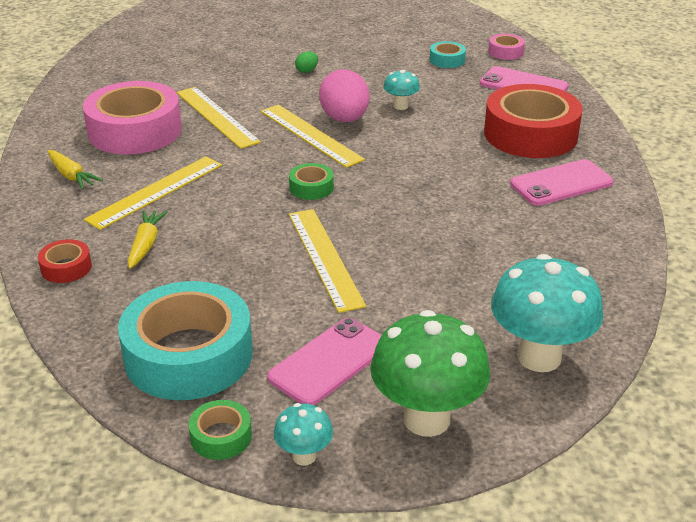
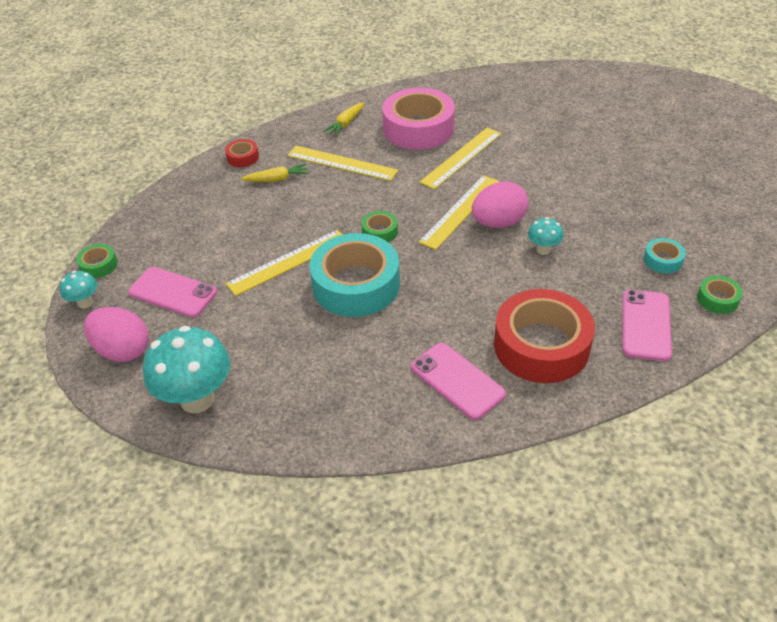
camera: 75 degrees right, 10 degrees up
(188, 355) = (168, 231): turquoise tape -> turquoise tape (356, 285)
(307, 71) = (572, 180): green egg -> none
(426, 419) = (123, 350): green mushroom -> pink egg
(506, 52) = (717, 299): pink tape -> green tape

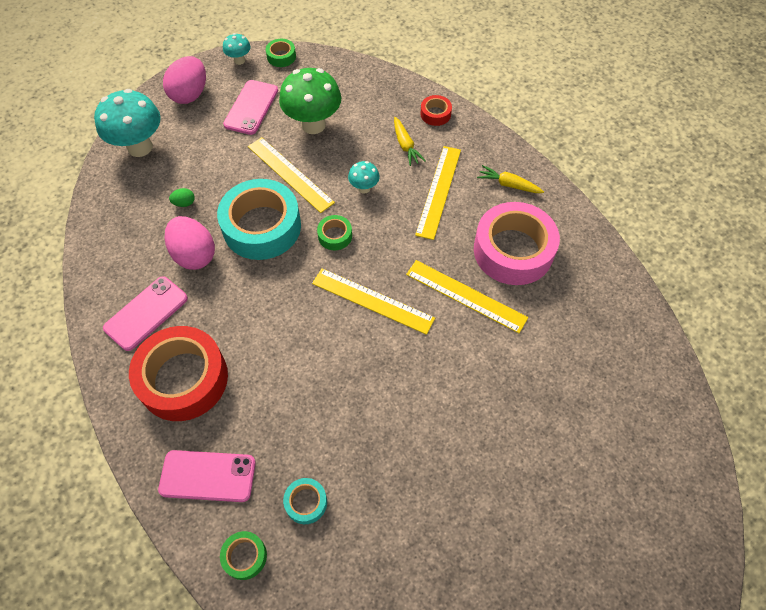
camera: 80 degrees right, 15 degrees up
(222, 242) = (313, 125): none -> green mushroom
(305, 351) = (184, 203): none -> green egg
(498, 223) = (357, 336): pink egg -> pink egg (194, 255)
(543, 250) = (317, 380): turquoise mushroom -> turquoise mushroom (364, 188)

